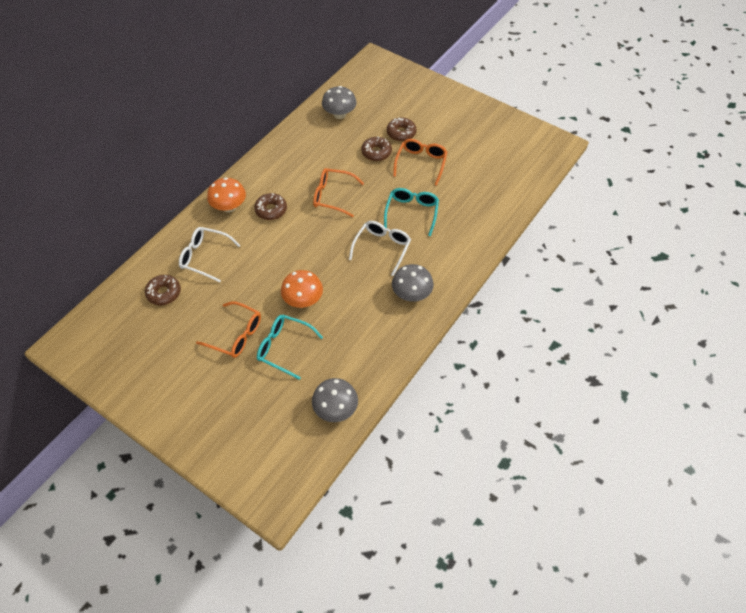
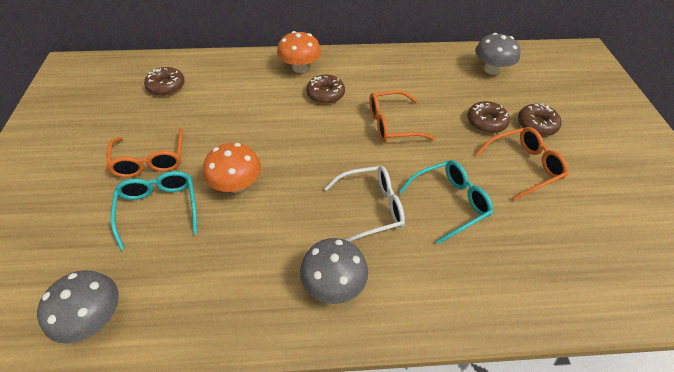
camera: 50 degrees right, 5 degrees down
(204, 257) = (229, 86): white glasses -> none
(332, 196) = (391, 124): orange glasses -> orange glasses turned 75 degrees counterclockwise

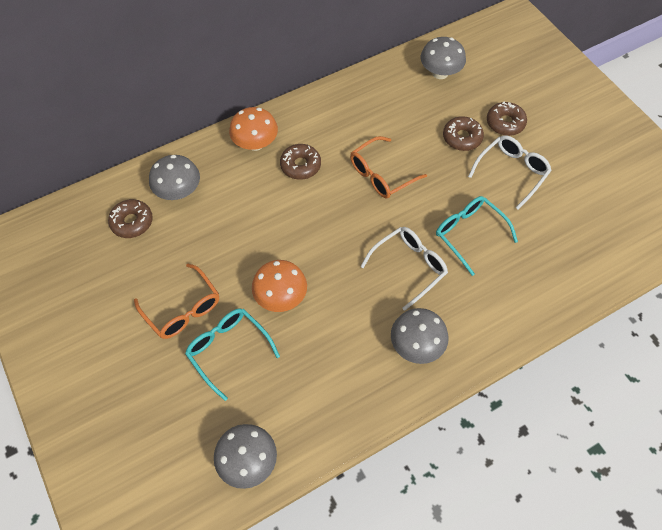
camera: 25 degrees left, 10 degrees up
(217, 79) = (179, 191): none -> grey mushroom
(450, 202) = (469, 234): turquoise glasses -> turquoise glasses turned 75 degrees counterclockwise
(524, 166) = (512, 172): orange glasses -> white glasses

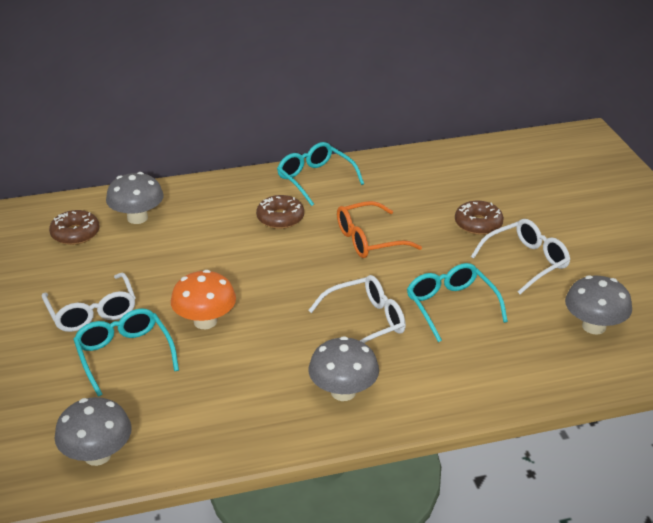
camera: 15 degrees right, 25 degrees down
(183, 309) = (92, 312): orange glasses -> white glasses
(255, 143) = (239, 193): orange mushroom -> none
(313, 113) = (315, 179): none -> turquoise glasses
(440, 73) = (475, 168): grey mushroom -> grey mushroom (594, 326)
(505, 123) = (536, 219): brown donut -> none

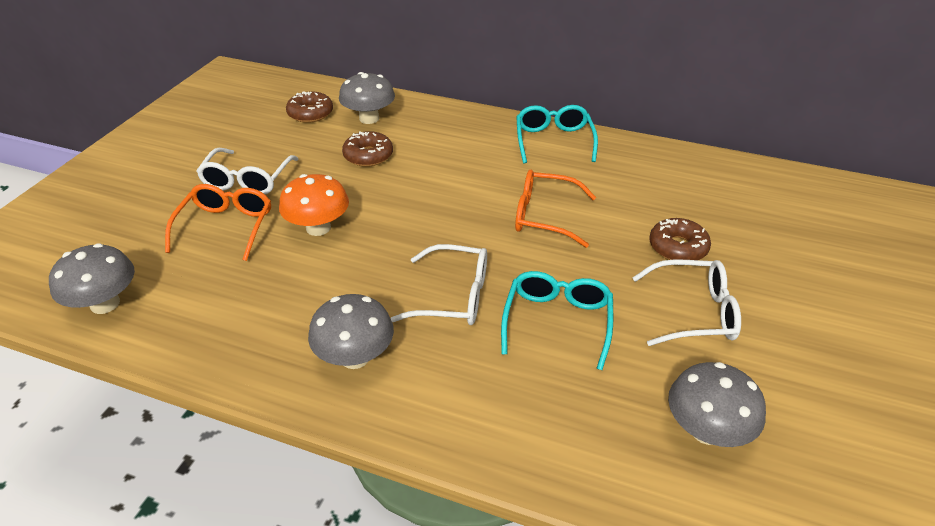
camera: 35 degrees right, 5 degrees up
(124, 355) = (226, 227): turquoise glasses -> orange glasses
(280, 218) = (484, 163): brown donut -> brown donut (368, 156)

